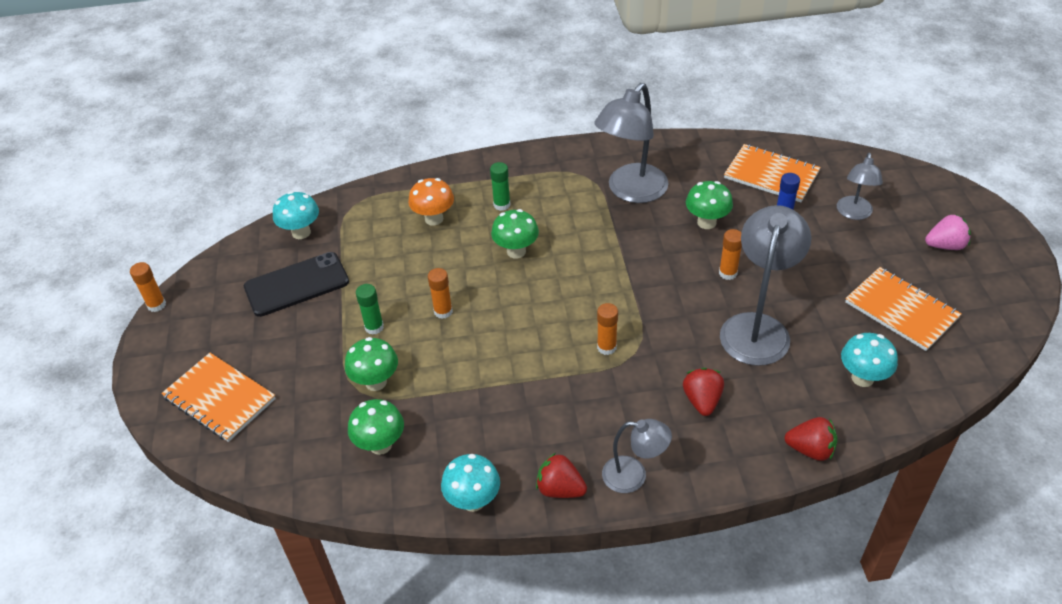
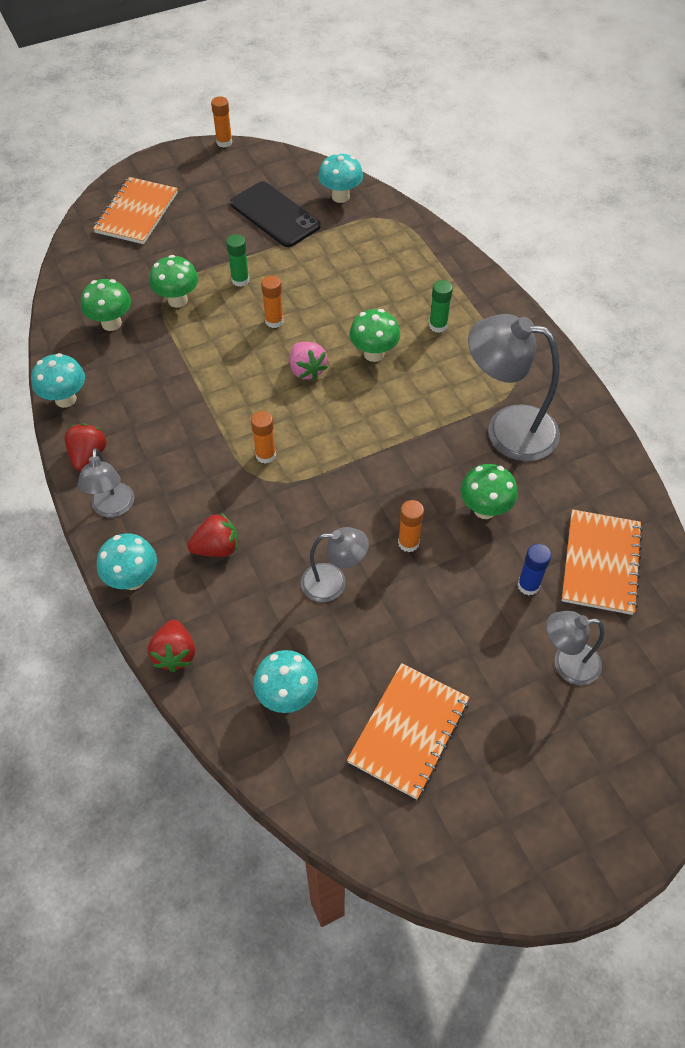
camera: 70 degrees right, 10 degrees up
(434, 219) = (395, 280): orange mushroom -> none
(723, 471) = (133, 579): none -> turquoise mushroom
(757, 327) = (333, 583): grey lamp -> grey lamp, size x0.57
(945, 245) = (548, 779): pink strawberry -> pink strawberry (307, 370)

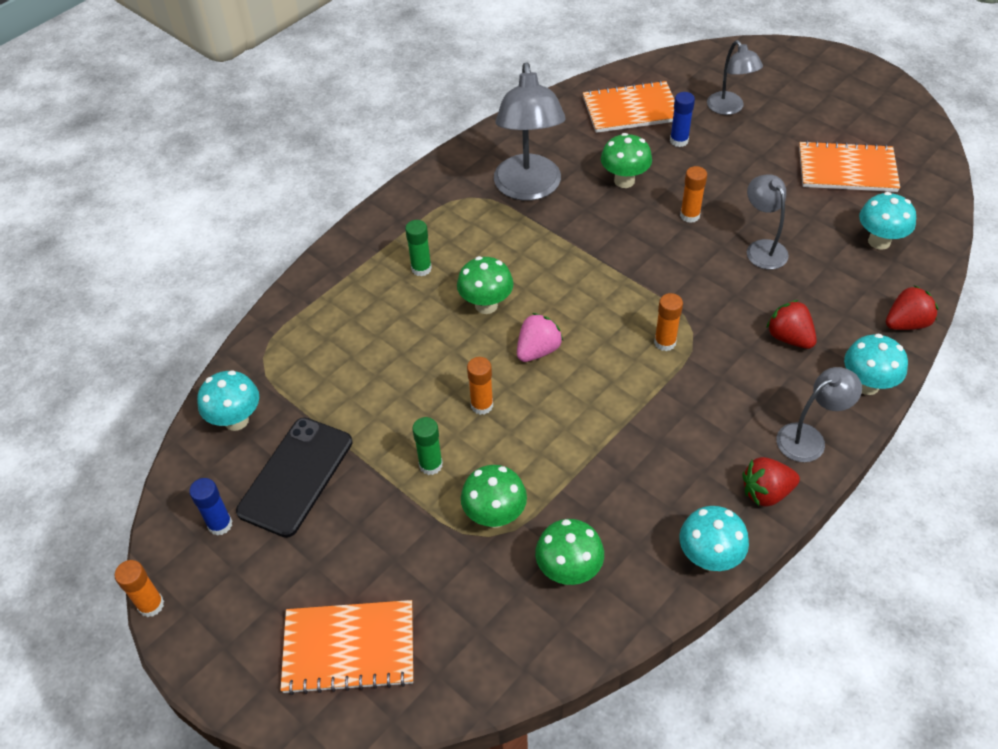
camera: 110 degrees left, 5 degrees down
(261, 176) = (220, 524): none -> blue glue stick

